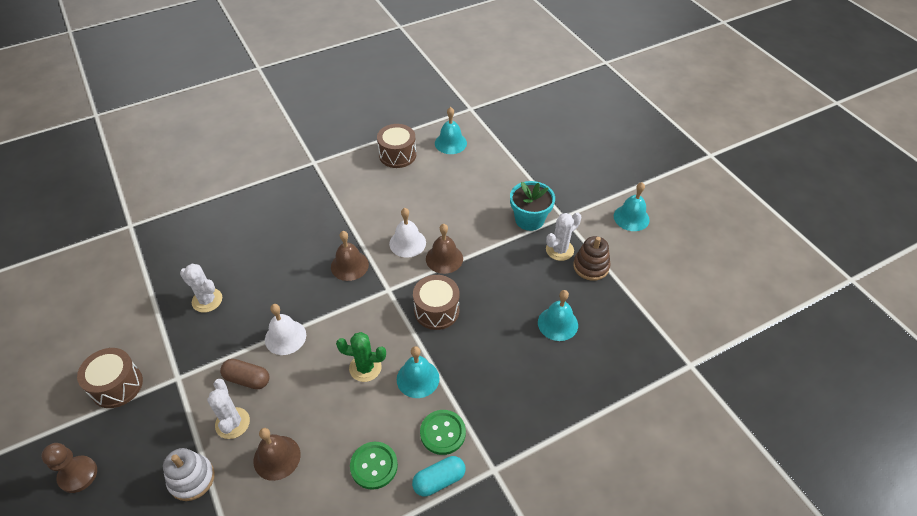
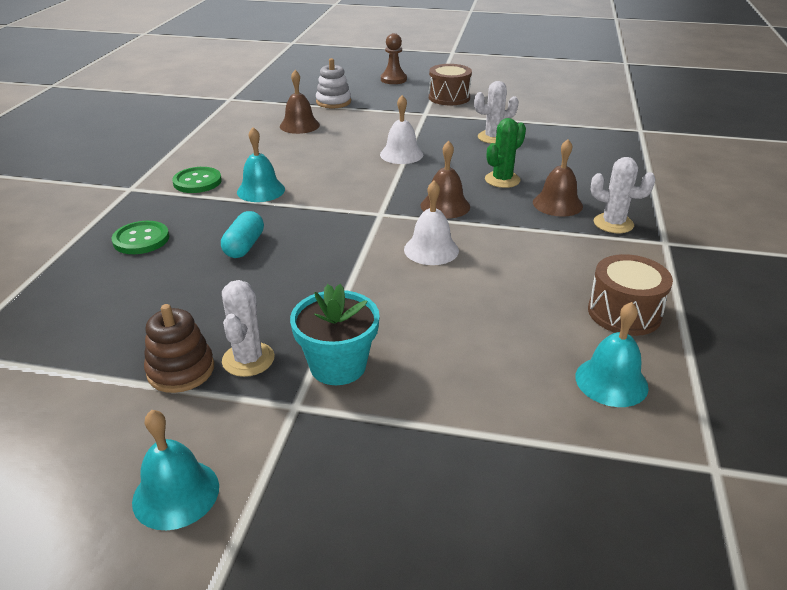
camera: 130 degrees right, 15 degrees down
(232, 423) = (353, 120): white cactus -> white cactus (613, 223)
(247, 379) = (383, 132): brown capsule -> none
(365, 368) = (313, 174): green cactus -> green cactus (502, 180)
(374, 466) = (228, 150): green button -> green button (141, 239)
(436, 310) = (312, 228): brown drum -> none
(439, 480) = (170, 167): turquoise capsule -> turquoise capsule (244, 246)
(444, 258) = (372, 262): brown bell -> brown bell (557, 204)
(557, 323) = (167, 291): turquoise bell -> none

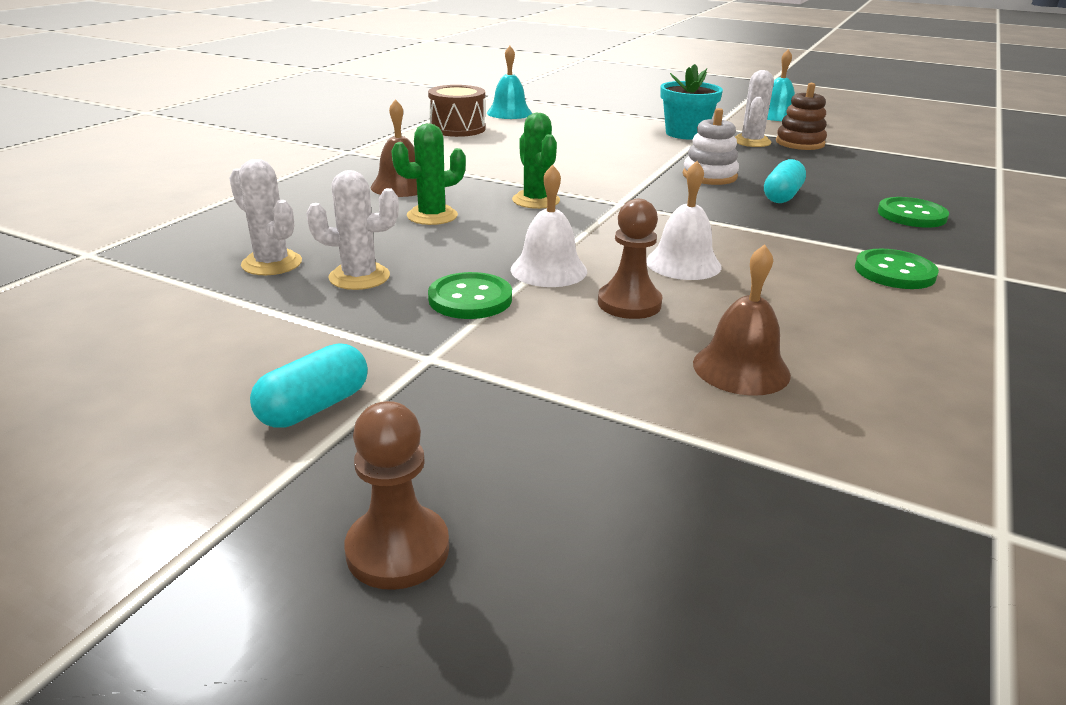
camera: 165 degrees left, 5 degrees down
(261, 190) = (784, 247): turquoise bell -> none
(333, 102) = (648, 447): white stacking toy -> white stacking toy (709, 176)
(352, 143) = (629, 303): none -> brown pawn
(429, 135) = (470, 299): none -> green button
(431, 250) = (580, 172): white bell -> white bell (683, 263)
(445, 206) = (536, 200): brown bell -> green cactus
(449, 97) = (314, 407): brown drum -> turquoise capsule
(613, 223) = (371, 166): white cactus -> white cactus (272, 263)

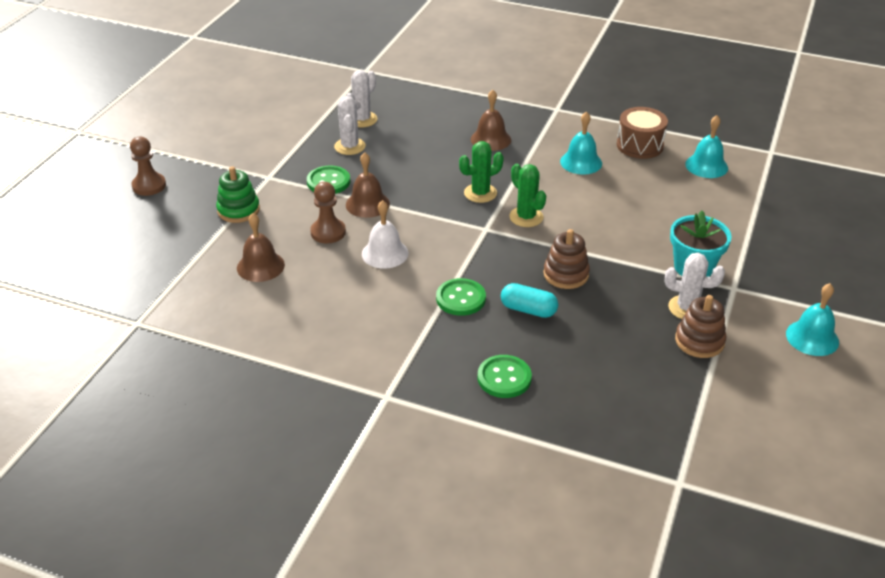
camera: 85 degrees right, 10 degrees up
(314, 407) = (231, 156): turquoise capsule -> none
(432, 216) = (440, 157): green cactus -> green cactus (526, 217)
(481, 152) = (581, 162): none -> turquoise bell
(548, 270) = (367, 204): white bell -> brown bell
(548, 394) = (238, 210): none -> green stacking toy
(709, 176) = (566, 274): white stacking toy -> brown stacking toy
(894, 272) = (386, 344): green button -> green button (461, 298)

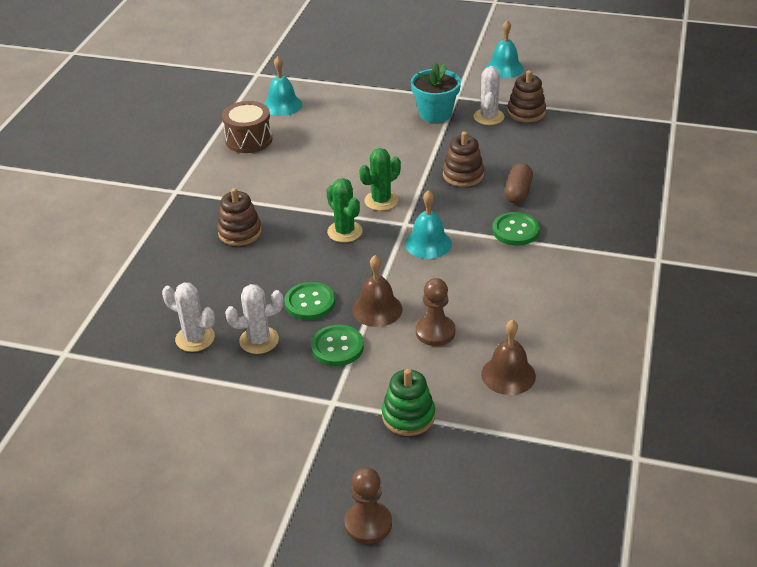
camera: 95 degrees left, 0 degrees up
(385, 253) = (461, 285): white bell -> none
(490, 139) = (240, 232): brown bell -> brown stacking toy
(504, 378) = (607, 200): green button -> green button (310, 302)
(528, 310) = (518, 192): turquoise capsule -> brown capsule
(581, 162) = (281, 172): turquoise bell -> turquoise bell (428, 243)

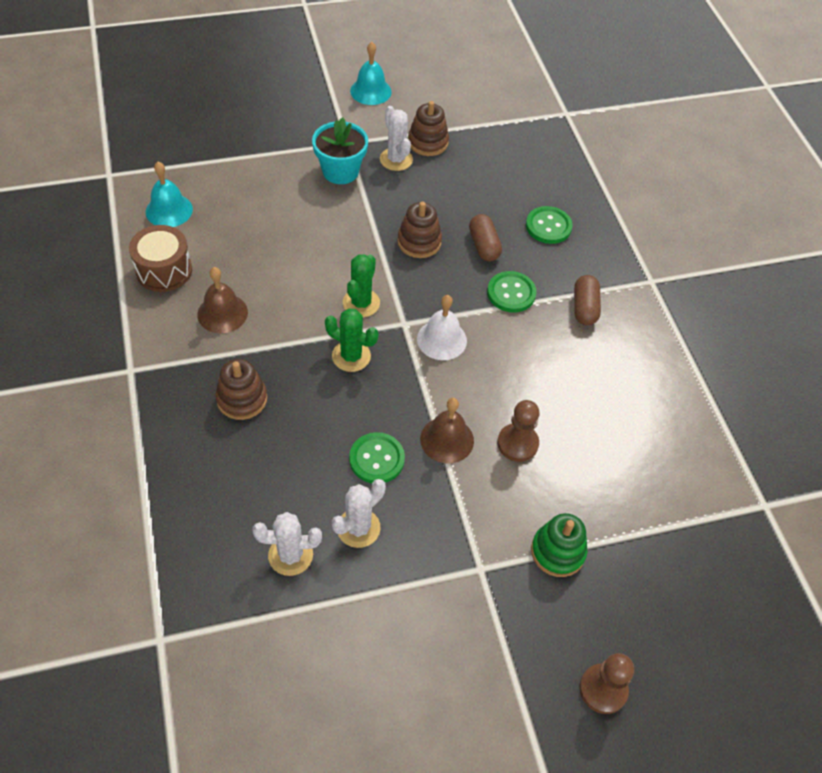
camera: 35 degrees left, 15 degrees up
(337, 347) = (440, 501): green button -> green button (548, 226)
(428, 243) = (441, 339): turquoise bell -> white bell
(508, 375) = (611, 464): brown bell -> brown bell (222, 313)
(576, 260) = (584, 308): none -> brown capsule

